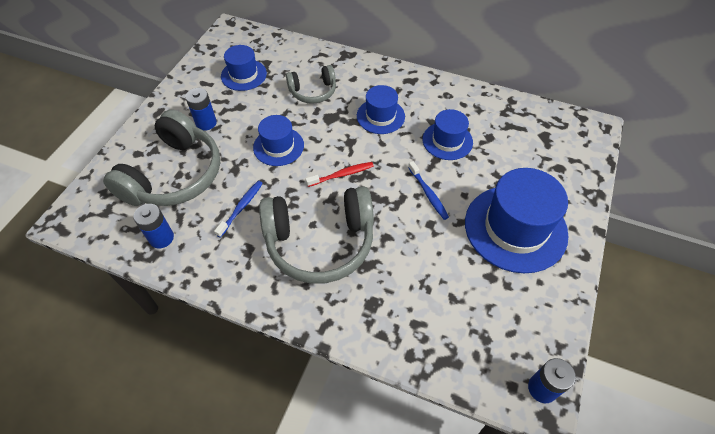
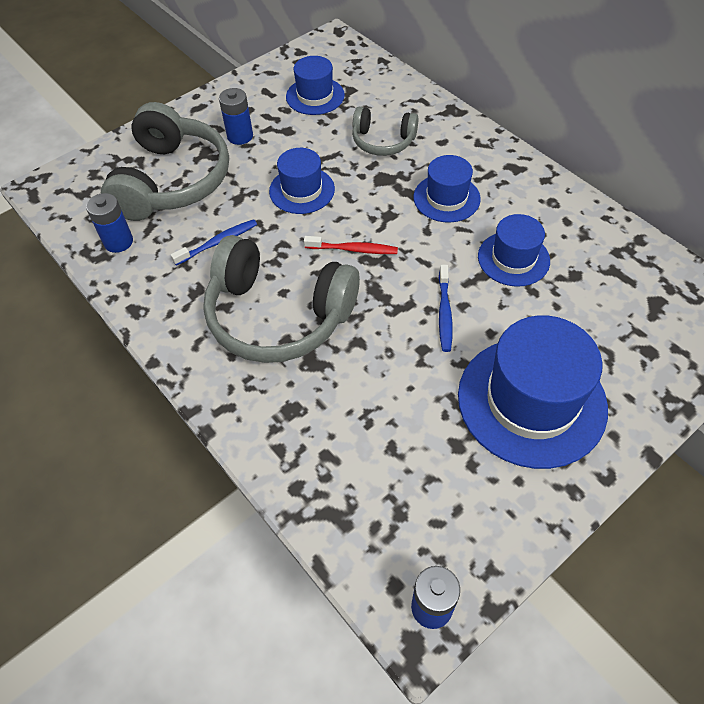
camera: 30 degrees right, 0 degrees up
(174, 175) = (172, 181): grey headphones -> grey headphones turned 45 degrees counterclockwise

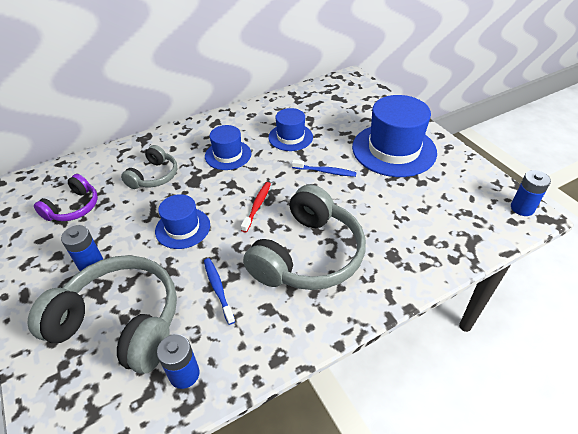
camera: 80 degrees left, 10 degrees down
(315, 96) = (73, 207): blue hat -> purple headphones

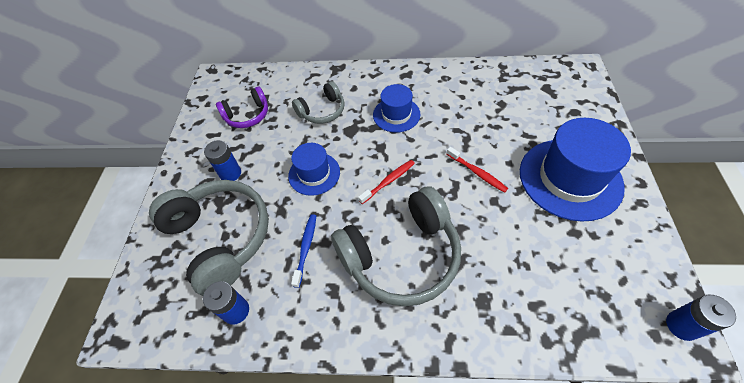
camera: 35 degrees right, 10 degrees up
(290, 137) = (467, 118): blue hat -> none
(325, 171) = (477, 173): blue toothbrush -> red toothbrush

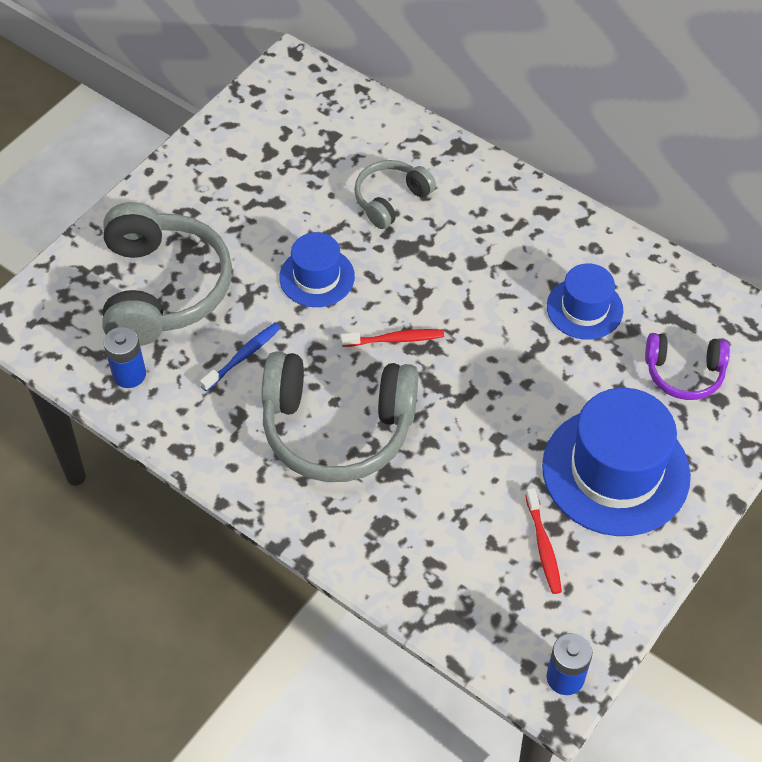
camera: 30 degrees right, 0 degrees up
(230, 173) = (222, 218): blue battery -> none
(247, 115) = (294, 150): purple headphones -> purple headphones (684, 373)
(322, 111) = (391, 200): grey headphones -> grey headphones turned 135 degrees clockwise
(396, 114) = (480, 261): blue hat -> blue hat (584, 308)
(477, 173) = (509, 394): red toothbrush -> red toothbrush (543, 546)

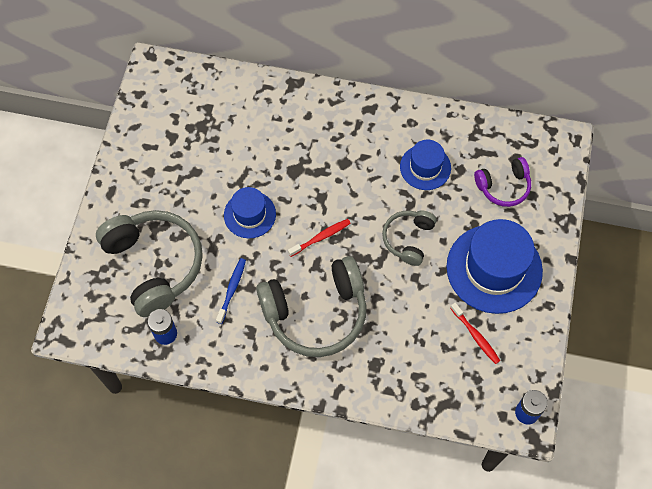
camera: 25 degrees left, 10 degrees up
(391, 200) = (269, 140): grey headphones -> grey headphones (408, 239)

